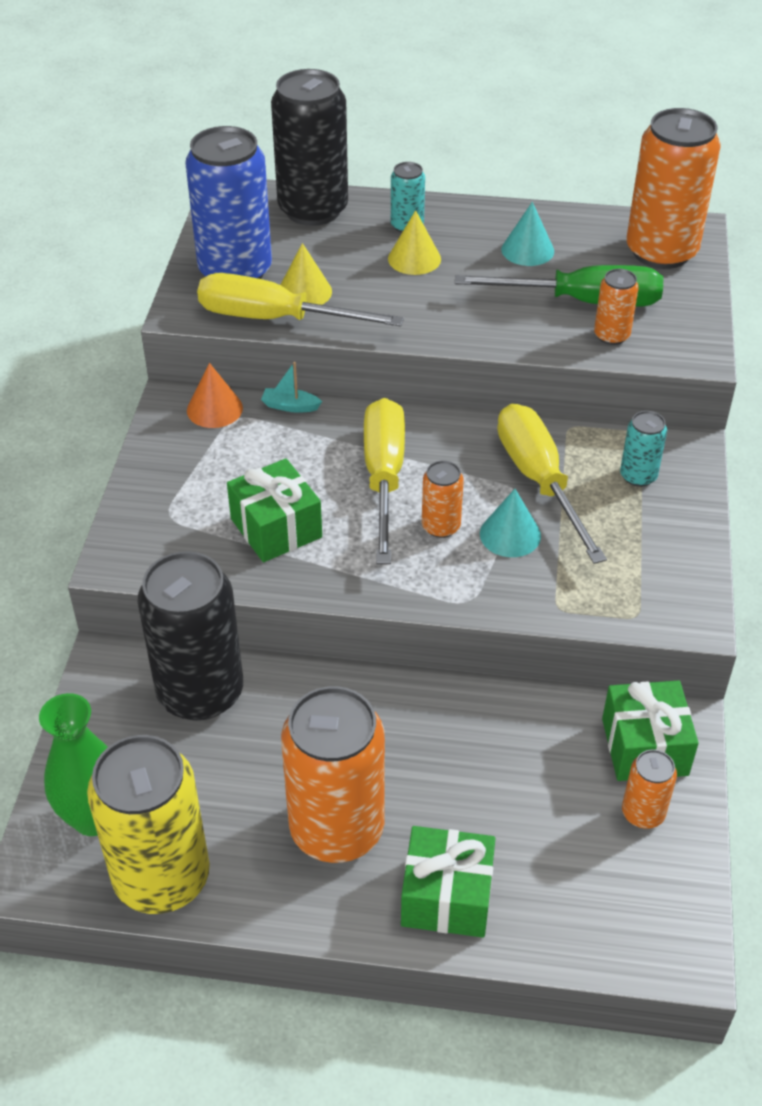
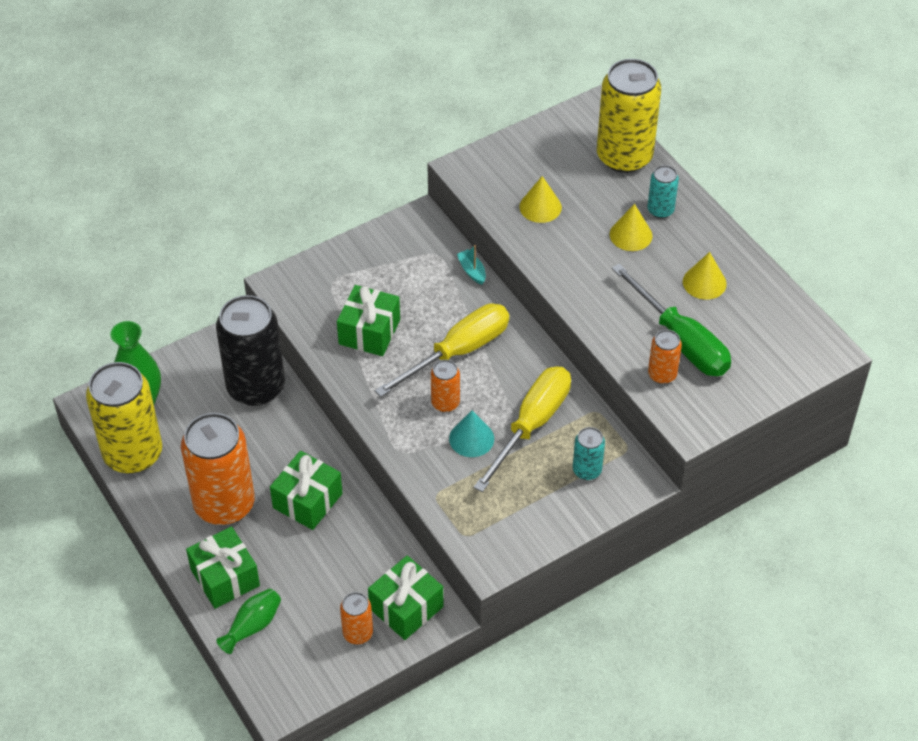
camera: 50 degrees right, 5 degrees up
(214, 409) = (433, 240): orange cone -> none
(235, 271) = (524, 164): blue can -> none
(275, 319) = (501, 211): yellow screwdriver -> none
(313, 210) = (624, 156): black can -> yellow can
(412, 744) = (307, 500): none -> green gift
(527, 250) = (704, 282): turquoise cone -> yellow cone
(546, 913) = (253, 626): none -> green vase
(661, 252) = (783, 350): orange can -> none

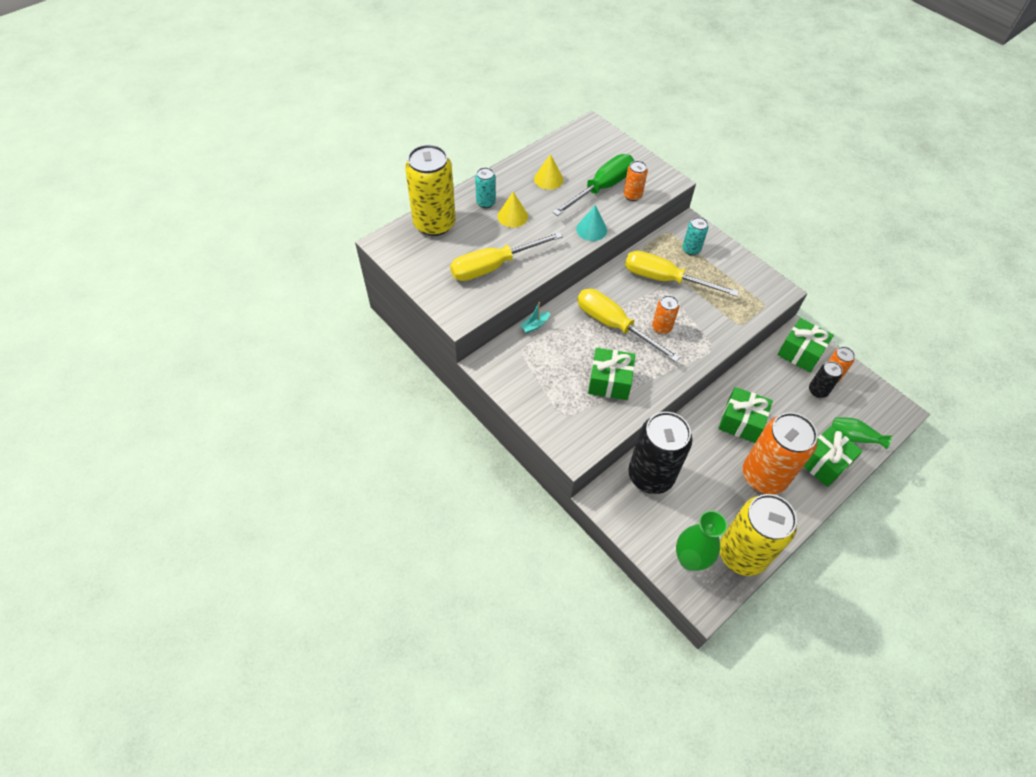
camera: 100 degrees left, 5 degrees up
(336, 609) = (818, 390): none -> black can
(471, 438) = (687, 310): turquoise cone -> turquoise cone (591, 229)
(540, 207) = (494, 266): yellow cone -> yellow screwdriver

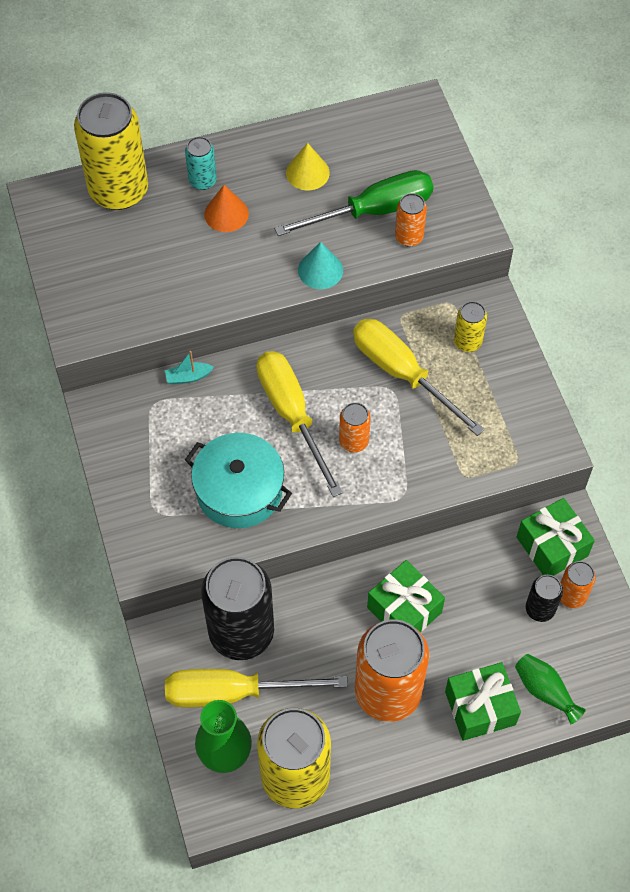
camera: 25 degrees right, 5 degrees up
(494, 266) = (160, 280): yellow screwdriver -> yellow screwdriver (233, 692)
(512, 216) = (226, 214): yellow cone -> orange cone
(609, 382) = (239, 490): green gift -> turquoise pot
(691, 249) = (467, 342): turquoise can -> yellow can

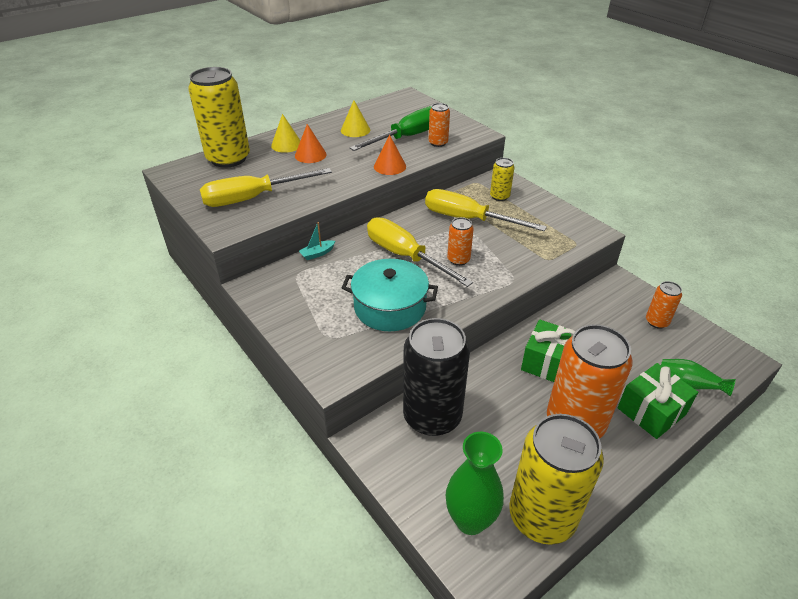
camera: 20 degrees left, 20 degrees down
(202, 181) = (286, 145): turquoise can -> yellow cone
(233, 692) = (449, 464): yellow screwdriver -> yellow screwdriver (253, 198)
(320, 270) = (389, 166): turquoise cone -> orange cone
(540, 609) = (642, 335): black can -> none
(552, 546) = (621, 298): green gift -> none

